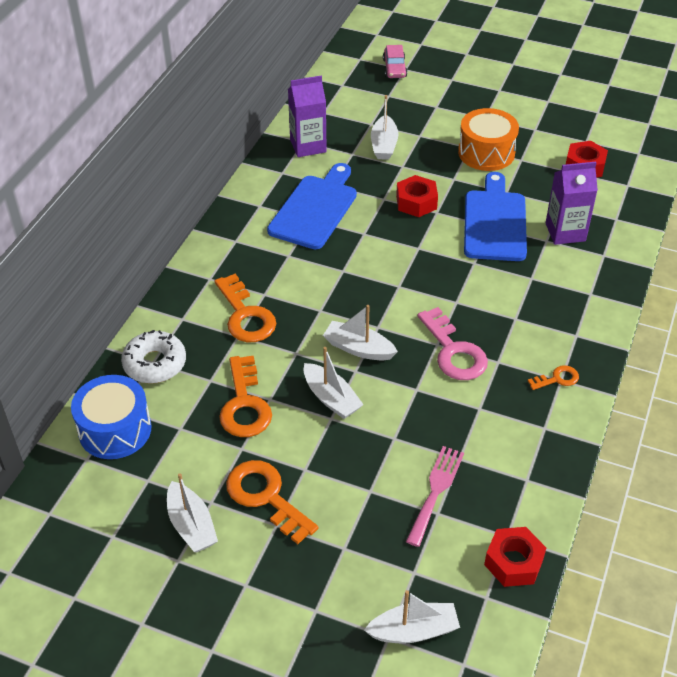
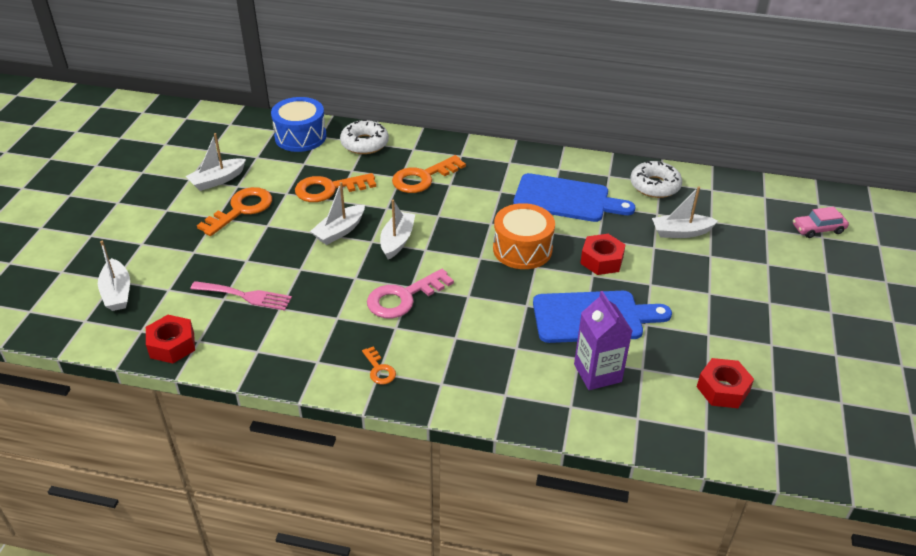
camera: 80 degrees right, 5 degrees down
(308, 146) = (654, 186): purple carton -> white donut
(486, 153) = (706, 306): orange drum -> orange drum (522, 249)

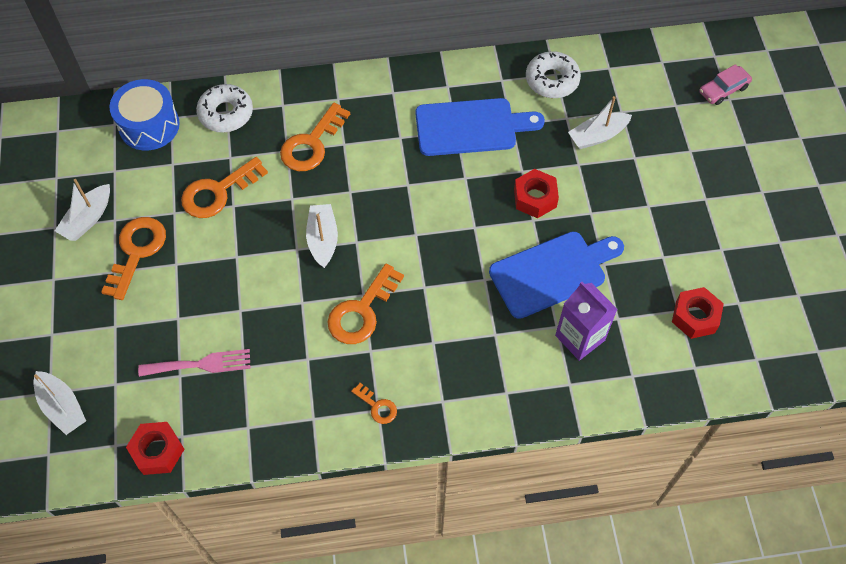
camera: 20 degrees left, 20 degrees up
(339, 231) = (257, 246): white boat -> none
(403, 298) = (361, 311): pink key -> orange key
(522, 249) = (453, 209): orange drum -> none

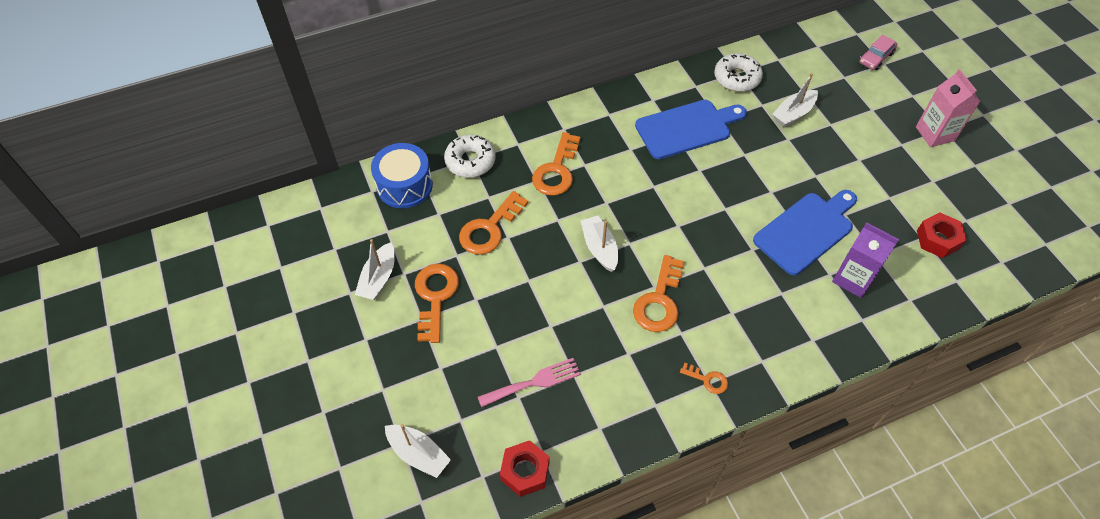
camera: 15 degrees left, 5 degrees down
(535, 198) = (765, 174): red nut -> none
(750, 195) = (935, 134): none -> pink carton

